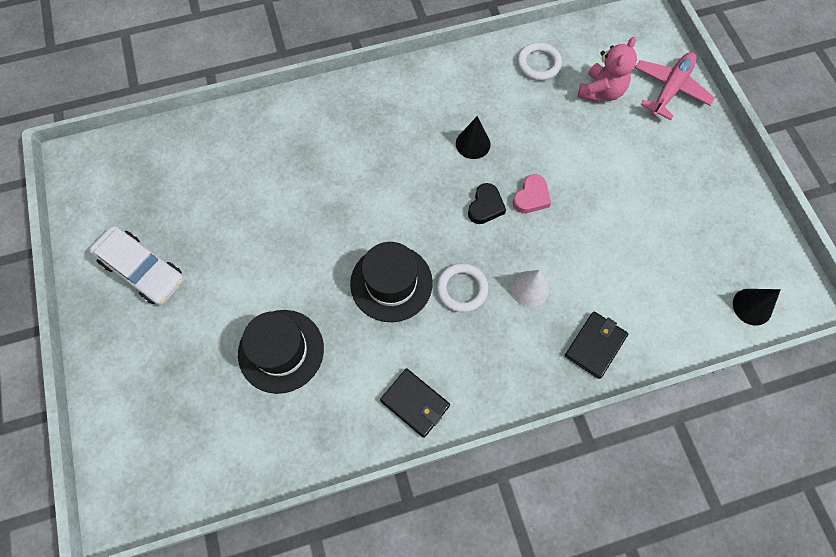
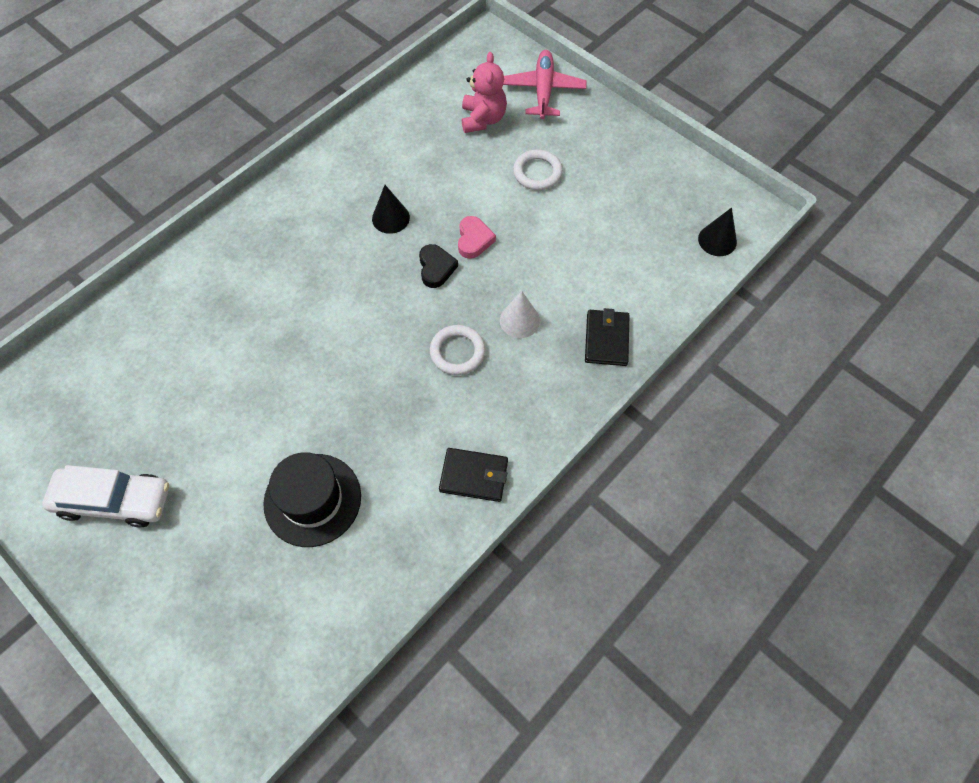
camera: 30 degrees left, 5 degrees down
(391, 283) = (386, 381): black hat -> none
(538, 64) = (411, 119): white ring -> white ring (537, 172)

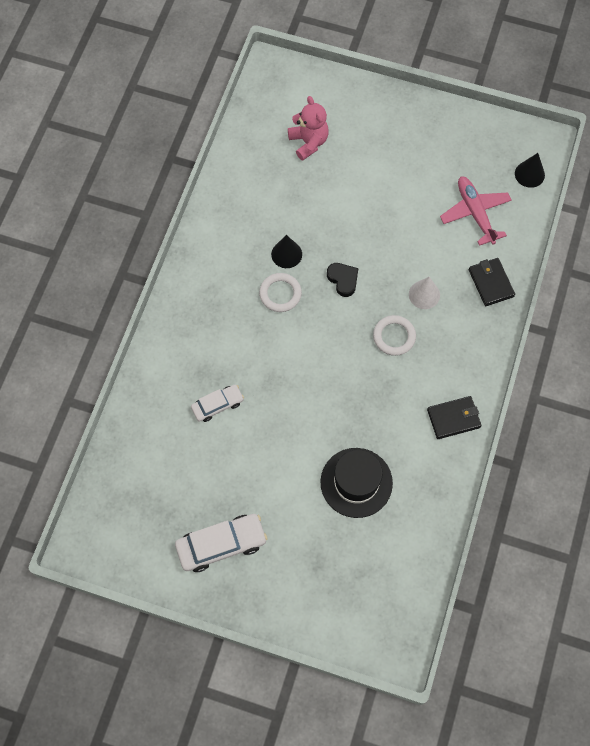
camera: 25 degrees left, 5 degrees up
(215, 343) = (217, 405): none -> white car
(474, 240) = (358, 246): pink heart -> none
(537, 172) = (374, 171): white ring -> white ring (280, 294)
(543, 90) = (341, 98): pink plane -> pink plane (475, 213)

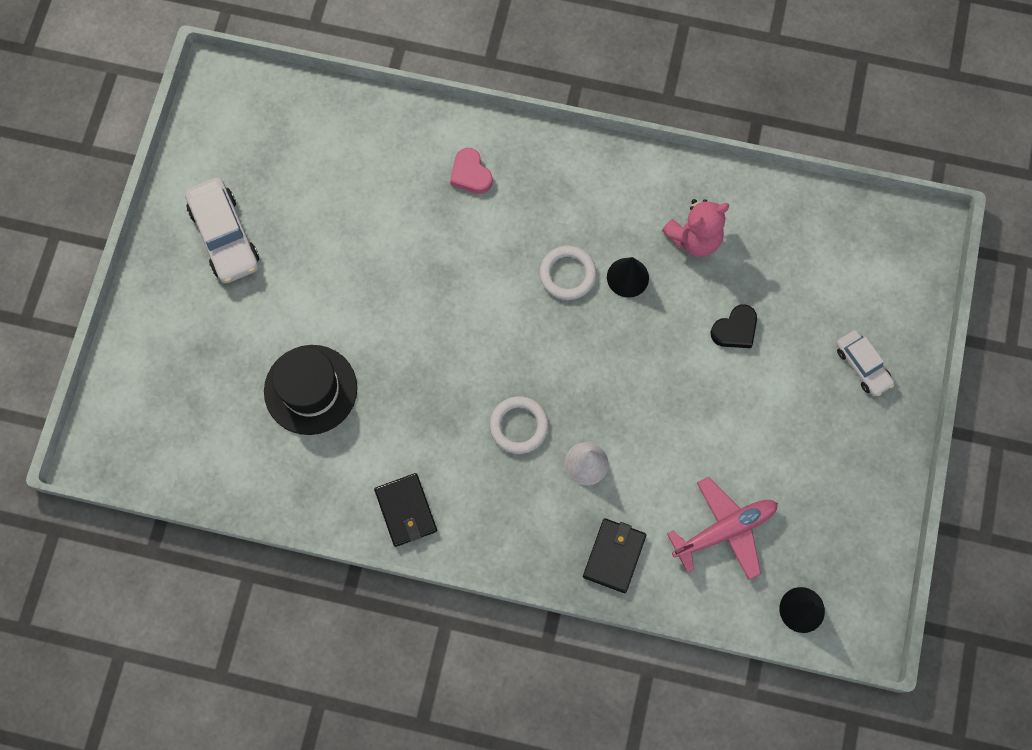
camera: 85 degrees right, 5 degrees up
(191, 355) = (470, 174): none -> pink heart
(217, 405) = (404, 213): white car -> white car (862, 366)
(308, 142) = (808, 292): pink teddy bear -> pink teddy bear (694, 238)
(343, 280) = (597, 353): black heart -> black heart (735, 329)
(490, 283) = (614, 556): black wallet -> black wallet turned 45 degrees counterclockwise

